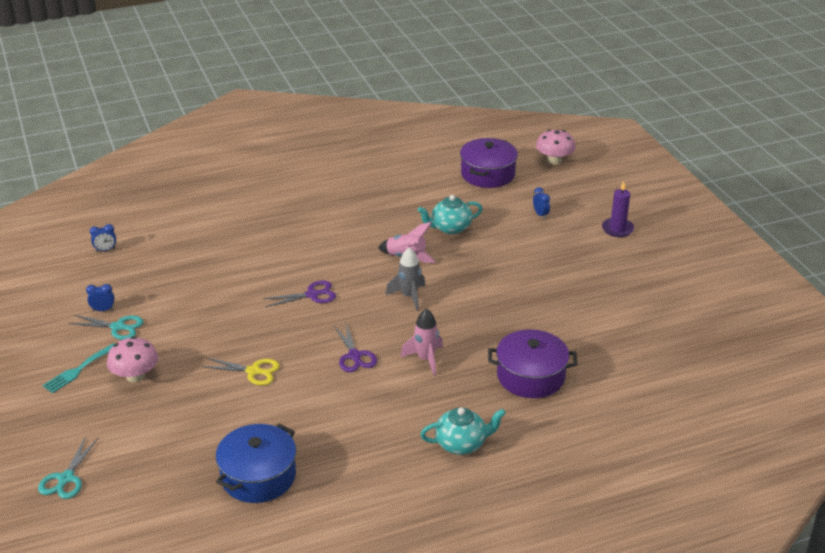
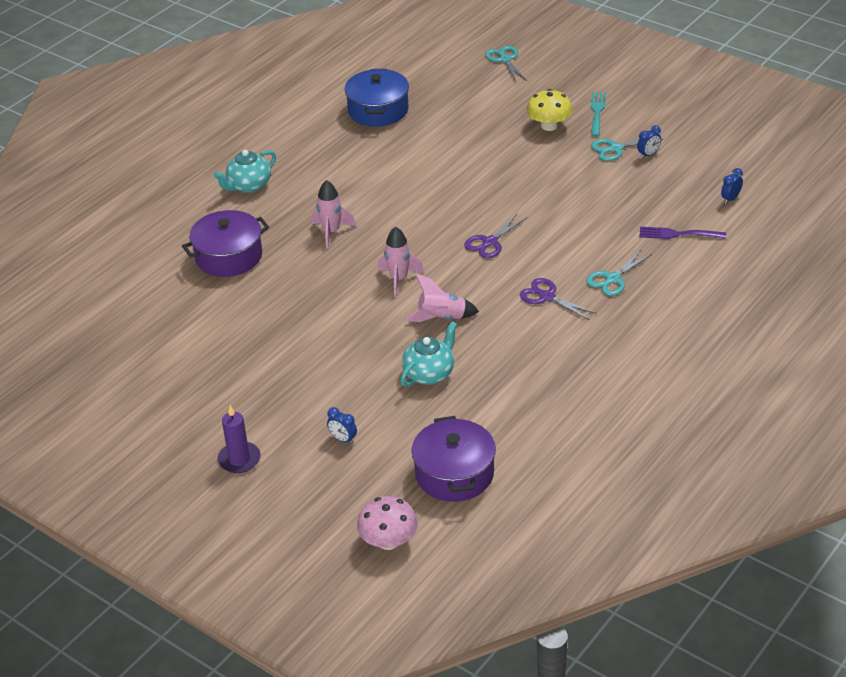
camera: 150 degrees right, 5 degrees up
(135, 376) = (549, 126): pink mushroom -> yellow mushroom
(178, 243) = (677, 234): none -> purple fork
(254, 371) = (463, 165): yellow scissors -> none
(263, 233) = (612, 279): none -> turquoise scissors
(355, 356) = (394, 209): purple scissors -> purple scissors (546, 296)
(409, 297) = (399, 279): grey rocket -> pink rocket

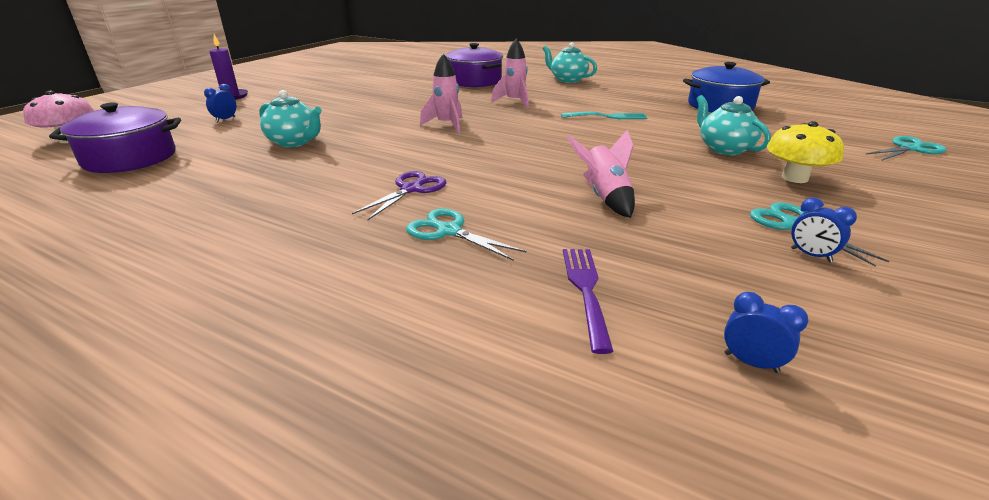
camera: 80 degrees right, 10 degrees down
(441, 318) = (381, 142): pink rocket -> pink rocket (604, 197)
(489, 242) = (516, 156): purple scissors -> none
(490, 139) = (724, 149): none -> turquoise teapot
(597, 112) = (878, 208): turquoise fork -> turquoise fork (607, 116)

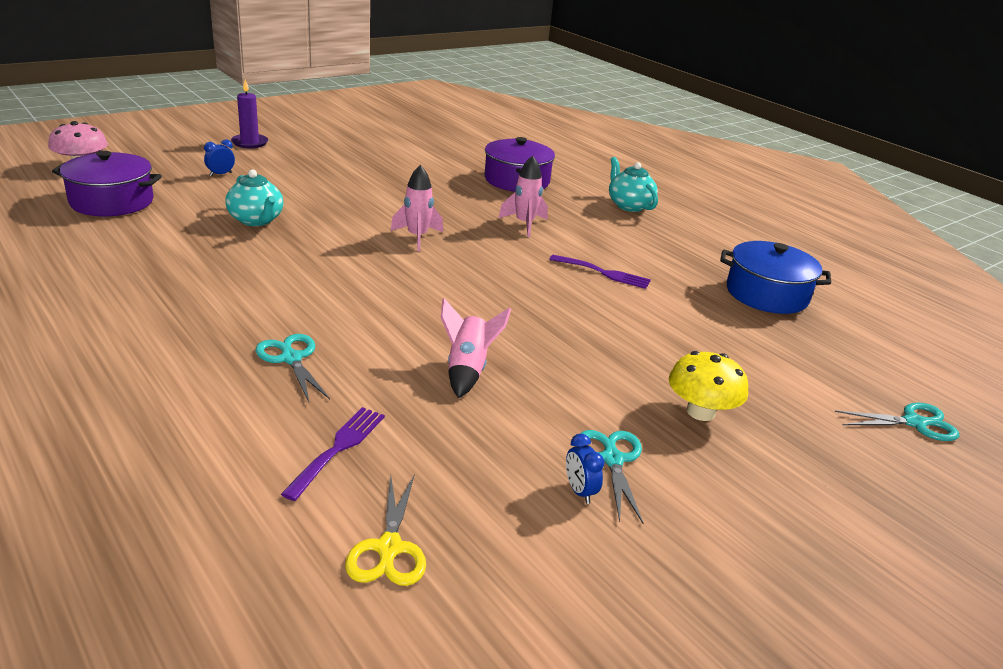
camera: 20 degrees right, 0 degrees up
(411, 189) = (305, 305): purple scissors -> none
(607, 116) = (604, 273): turquoise fork -> purple fork
(724, 149) = (677, 353): turquoise teapot -> none
(751, 362) = (389, 549): blue clock -> yellow scissors

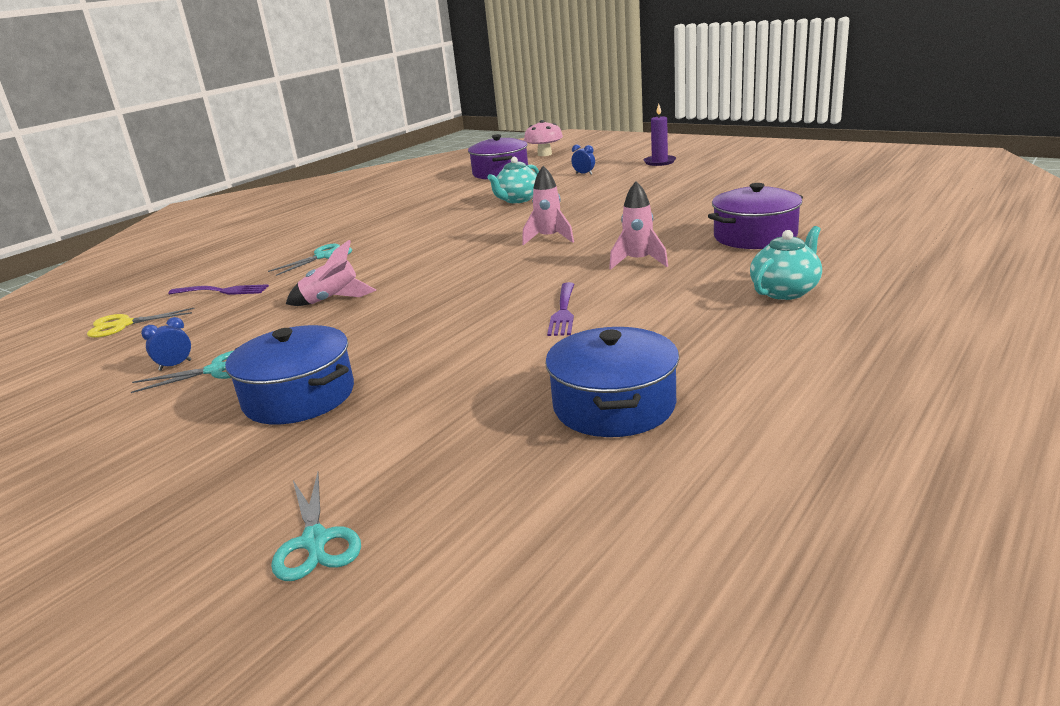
camera: 80 degrees right, 5 degrees down
(700, 412) = (299, 396): yellow mushroom -> blue pot

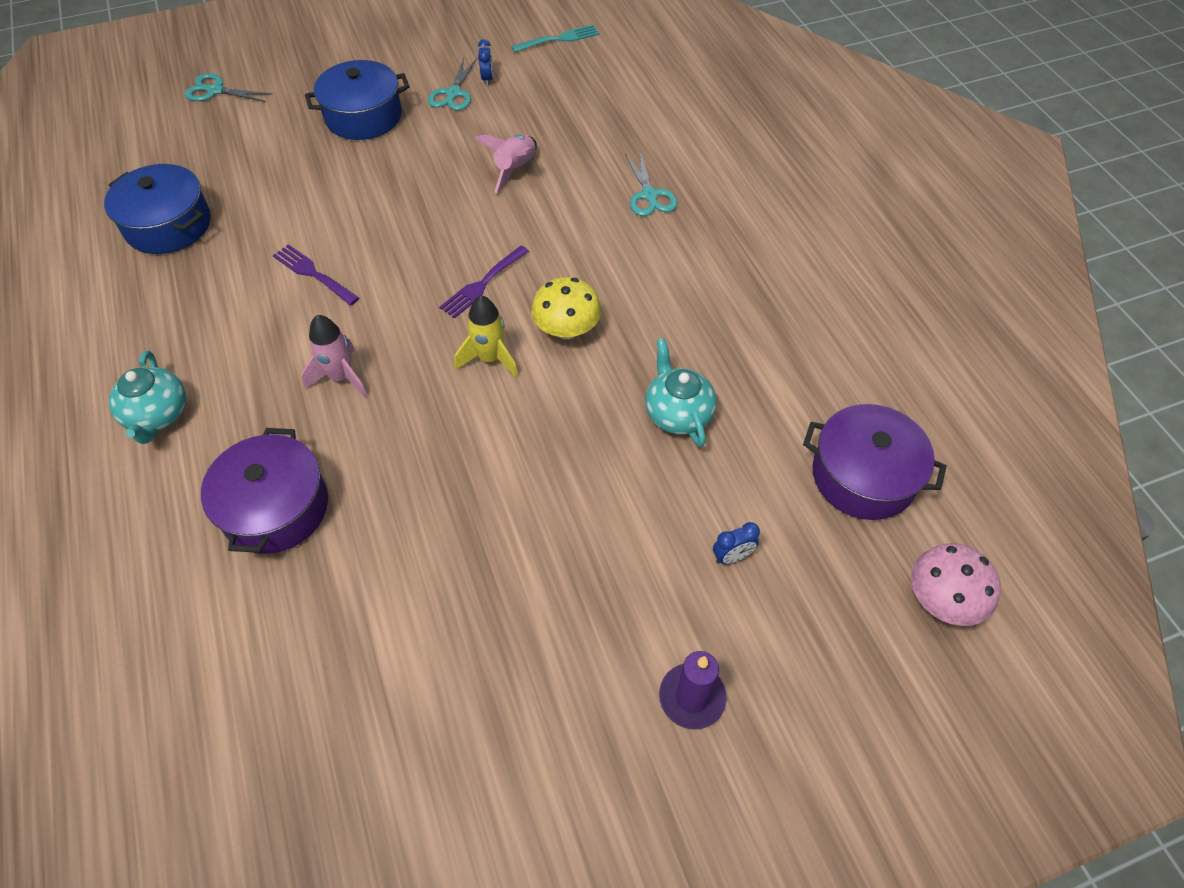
camera: 120 degrees right, 30 degrees up
(68, 362) = (559, 39): none -> turquoise fork
(123, 325) = (607, 66): yellow scissors -> none
(223, 291) = (624, 121): purple fork -> purple fork (482, 284)
(492, 233) = (567, 329): none -> yellow mushroom
(549, 238) = (490, 359): pink rocket -> yellow rocket

